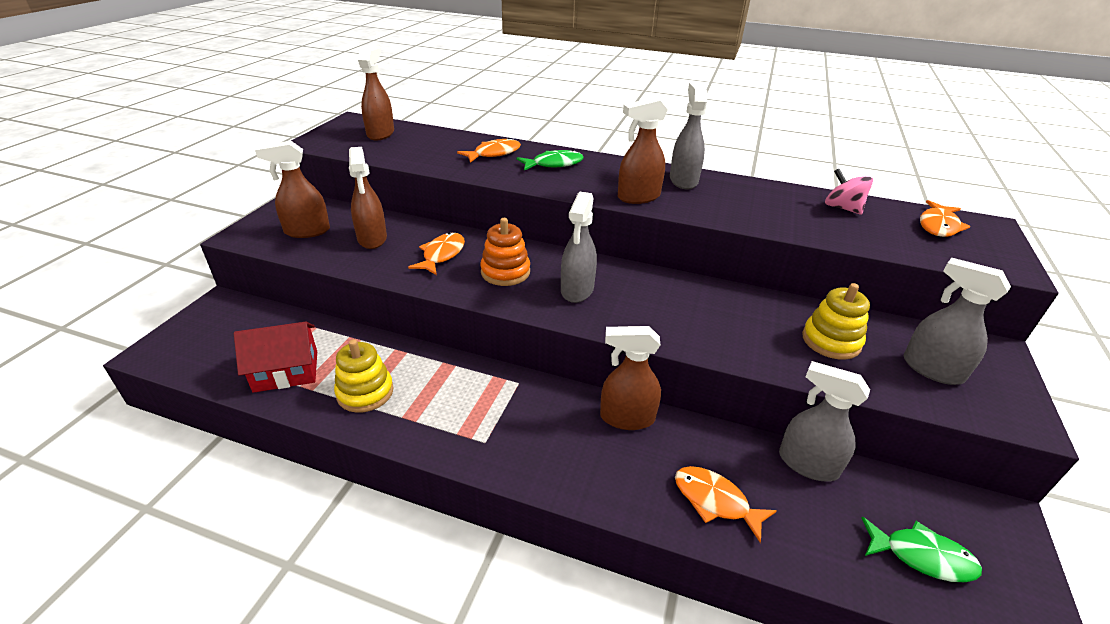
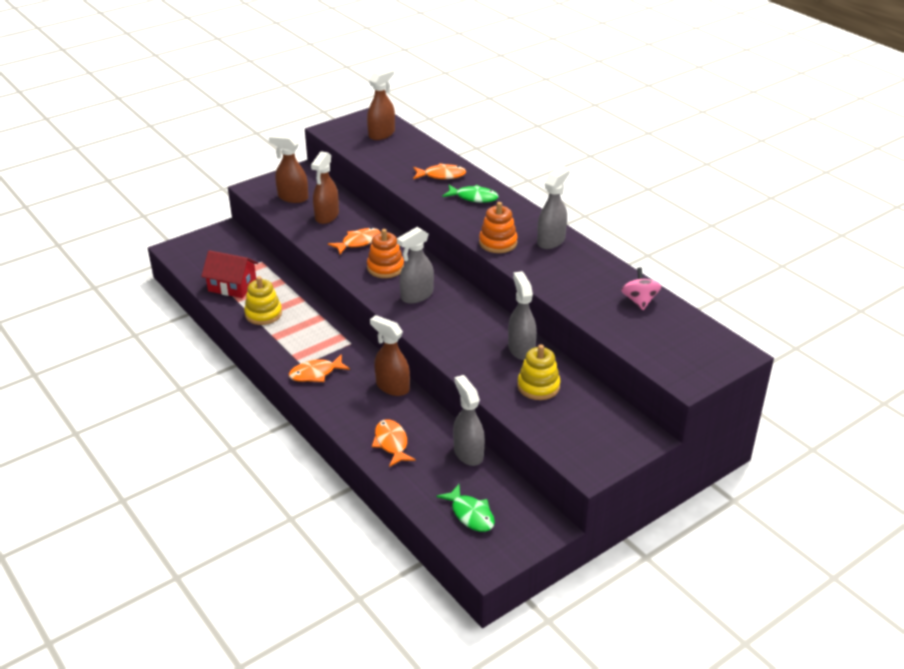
camera: 35 degrees right, 0 degrees up
(638, 197) = (498, 243): brown spray bottle -> orange stacking toy
(931, 369) = (579, 426): grey spray bottle -> grey spray bottle (521, 349)
(938, 226) = (691, 339): orange fish -> orange fish (316, 373)

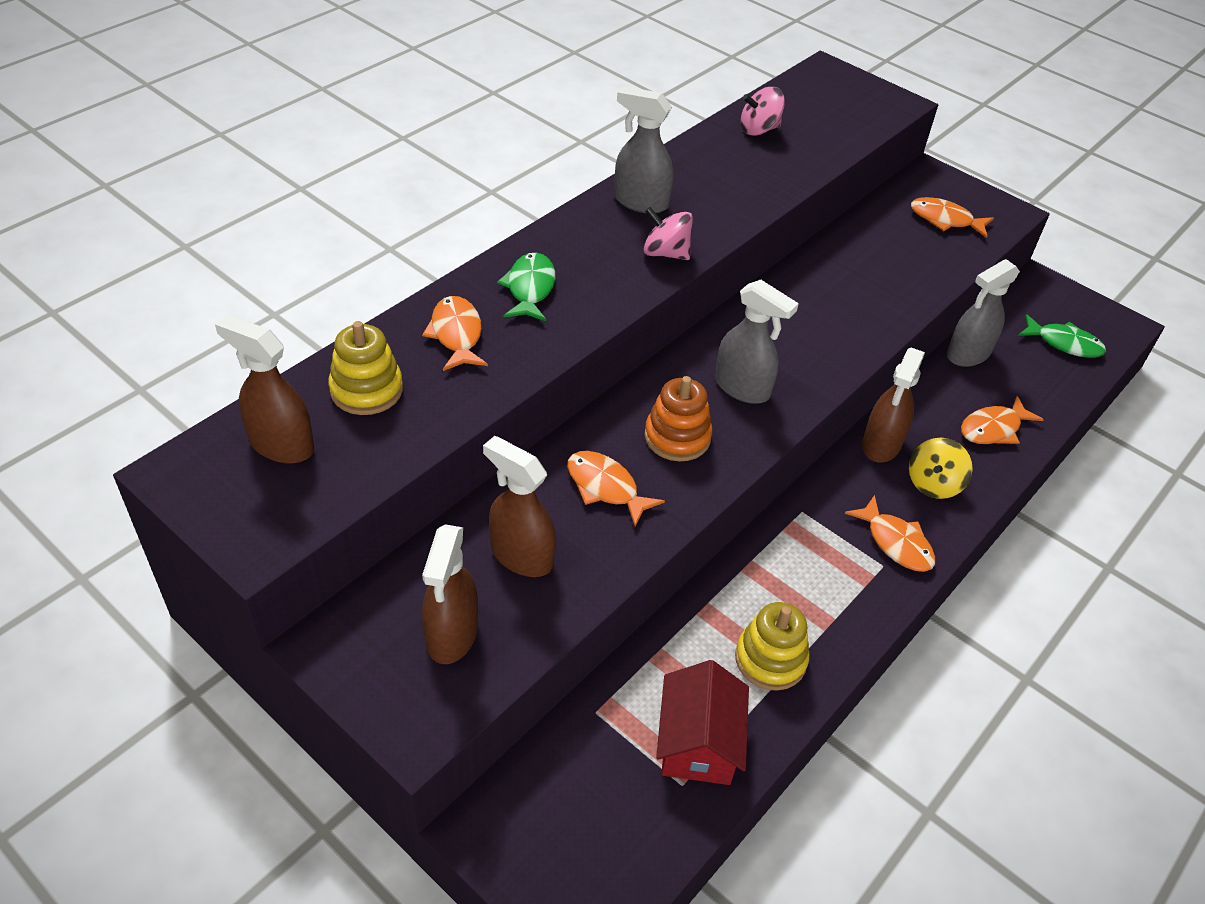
camera: 105 degrees left, 10 degrees up
(326, 216) = (521, 555): brown spray bottle -> brown spray bottle turned 150 degrees counterclockwise
(353, 401) = (933, 483): none -> yellow spinning top
(470, 514) = (1064, 343): green fish -> green fish turned 75 degrees clockwise
(498, 243) = (665, 253): orange stacking toy -> pink spinning top
(521, 349) = (823, 271): grey spray bottle -> none
(538, 386) = (891, 253): yellow stacking toy -> yellow stacking toy (366, 390)
(579, 427) = (945, 220): none -> orange fish

